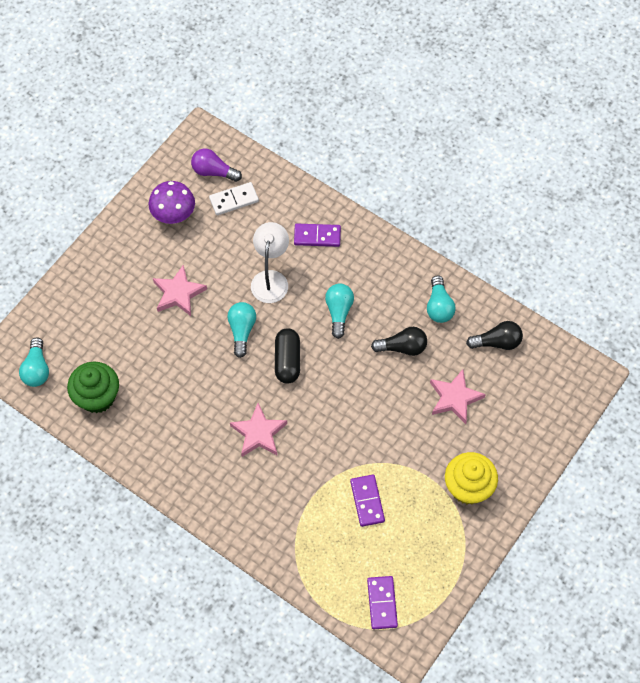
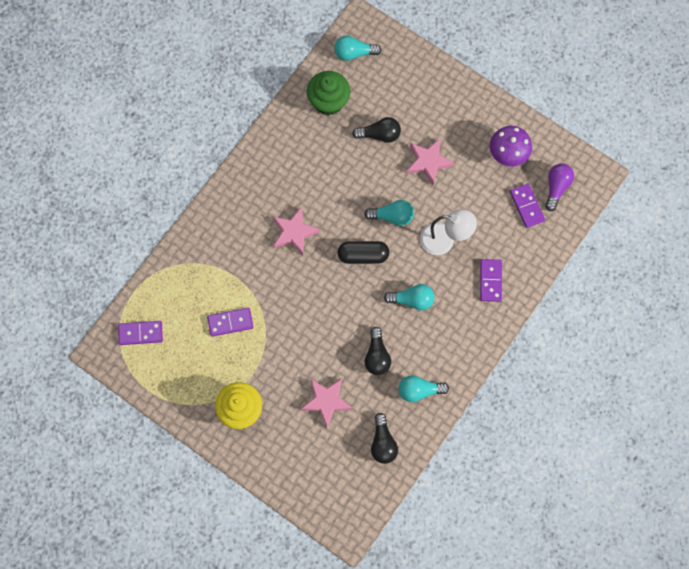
camera: 90 degrees right, 10 degrees up
(142, 343) = (379, 134): none -> black light bulb
(234, 200) = (527, 206): white domino -> purple domino

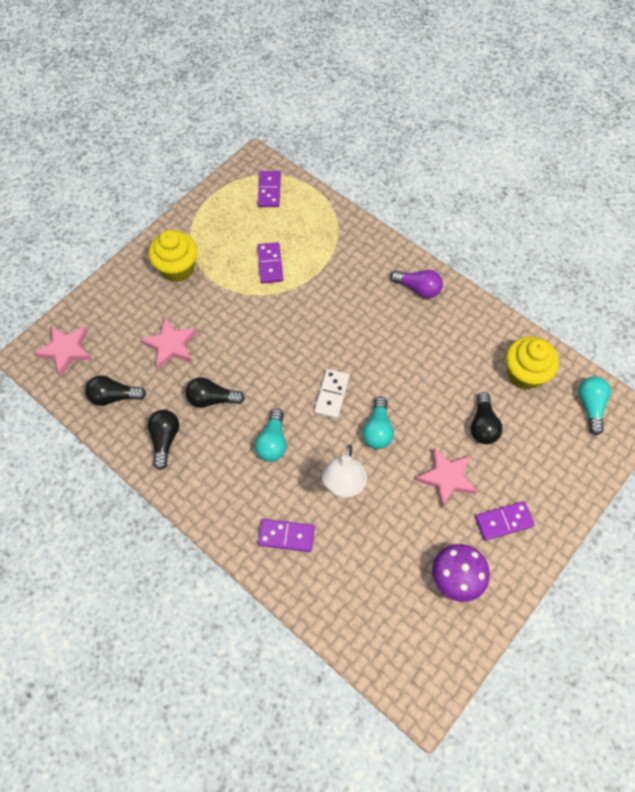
camera: 95 degrees right, 10 degrees down
(294, 232) = (364, 328): pink star -> pink star (66, 350)
(328, 102) = (524, 374): green cupcake -> yellow cupcake
(363, 255) = (332, 394): black capsule -> white domino
(419, 390) = (165, 440): turquoise light bulb -> black light bulb
(527, 206) = (382, 595): purple domino -> purple domino (503, 521)
(556, 187) = (407, 639): purple light bulb -> purple light bulb (418, 288)

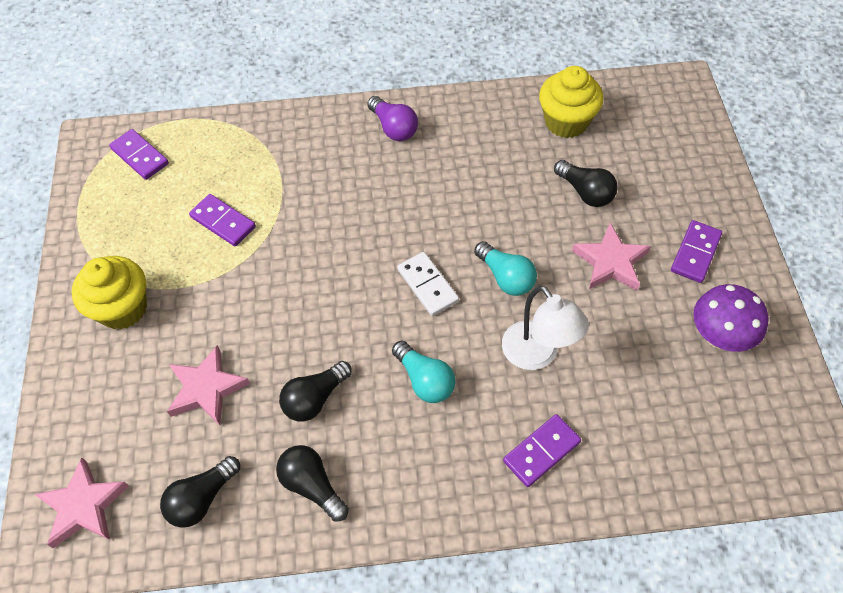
camera: 45 degrees left, 5 degrees down
(418, 288) = (393, 128): purple light bulb -> purple light bulb turned 75 degrees clockwise
(590, 406) = (644, 103): turquoise light bulb -> none

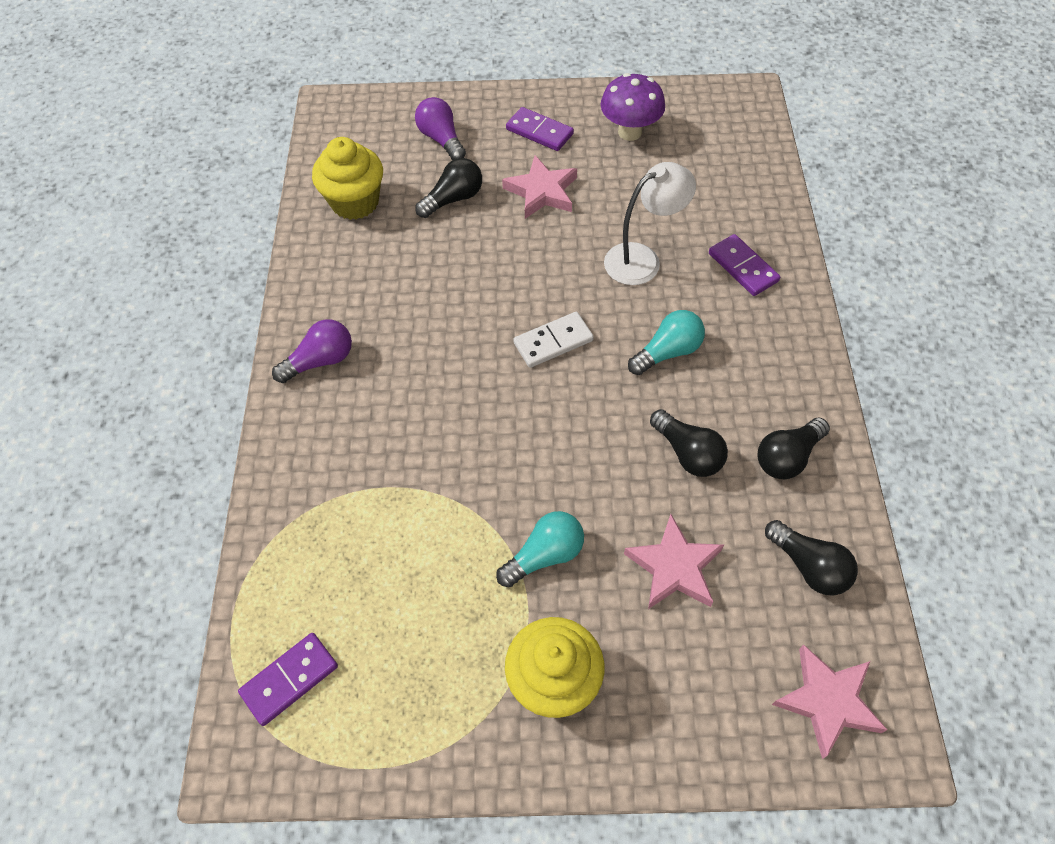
camera: 85 degrees left, 0 degrees up
(223, 222) = (431, 557): purple domino -> none
(506, 277) = (550, 274): turquoise light bulb -> turquoise light bulb (544, 555)
(661, 173) = (441, 139): none -> purple light bulb

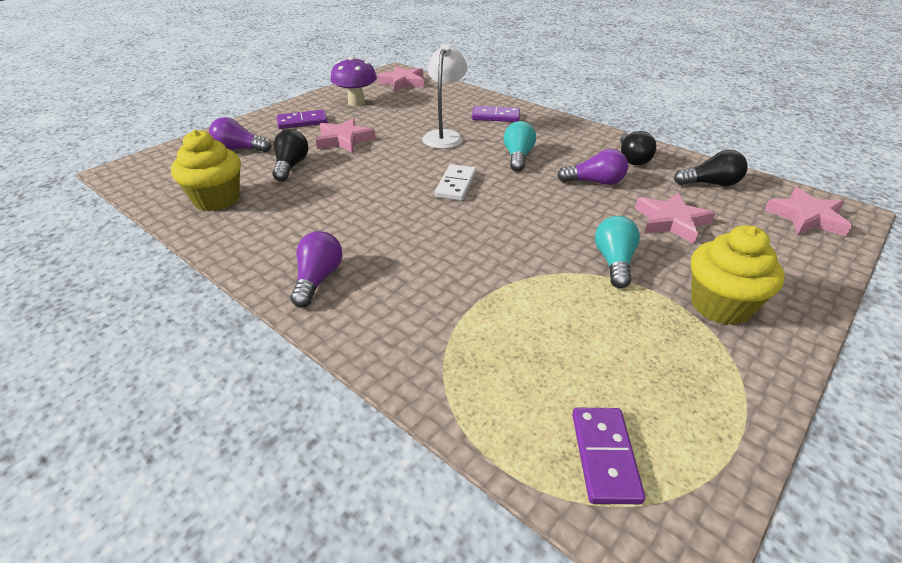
camera: 50 degrees left, 20 degrees down
(688, 453) = (595, 182): black light bulb -> purple light bulb
(727, 125) = (403, 82): none -> pink star

